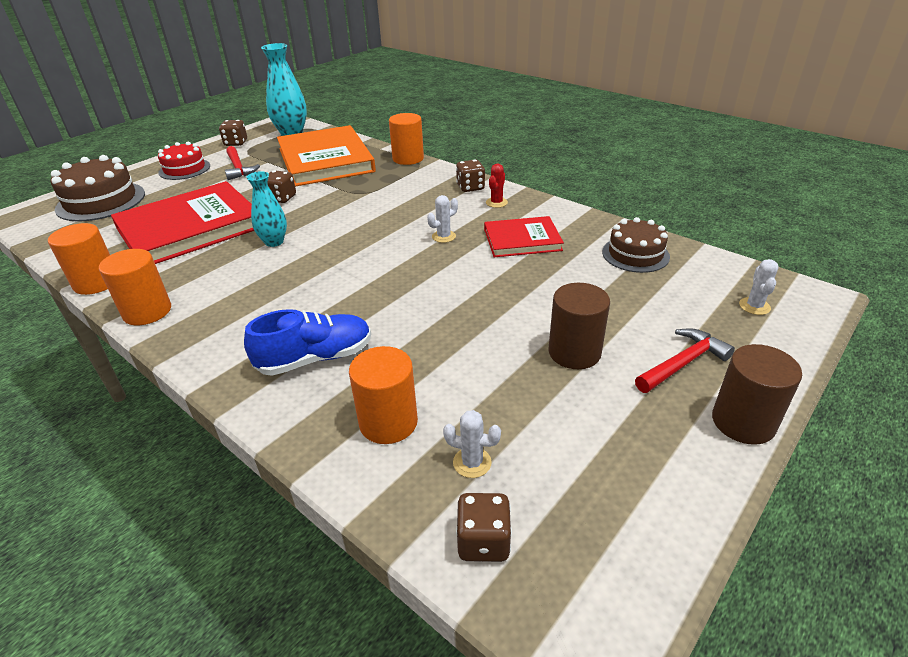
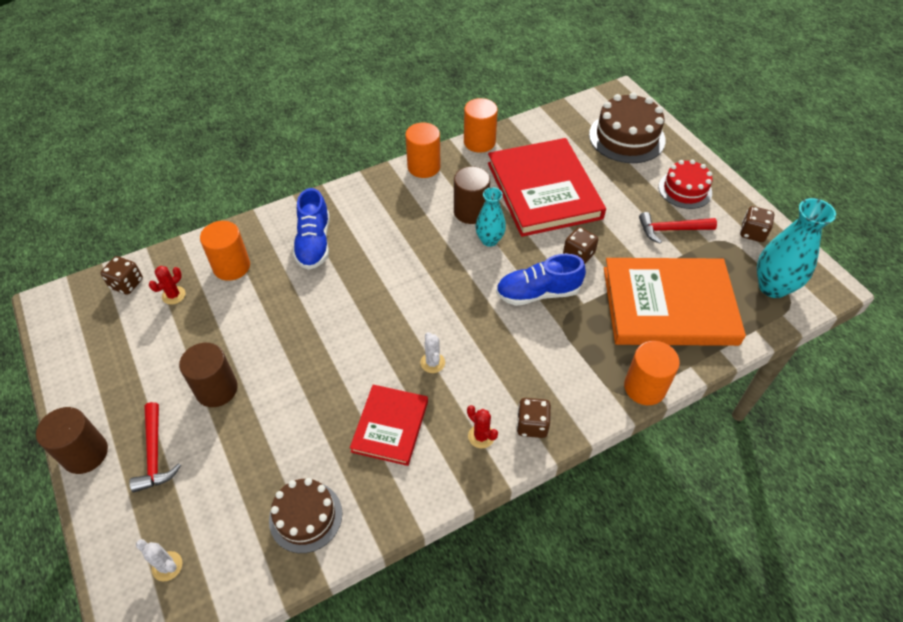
camera: 110 degrees right, 15 degrees up
(231, 261) = (471, 211): none -> brown cylinder
(336, 207) = (538, 293): none -> blue shoe
(472, 462) = (173, 295): white cactus -> red cactus

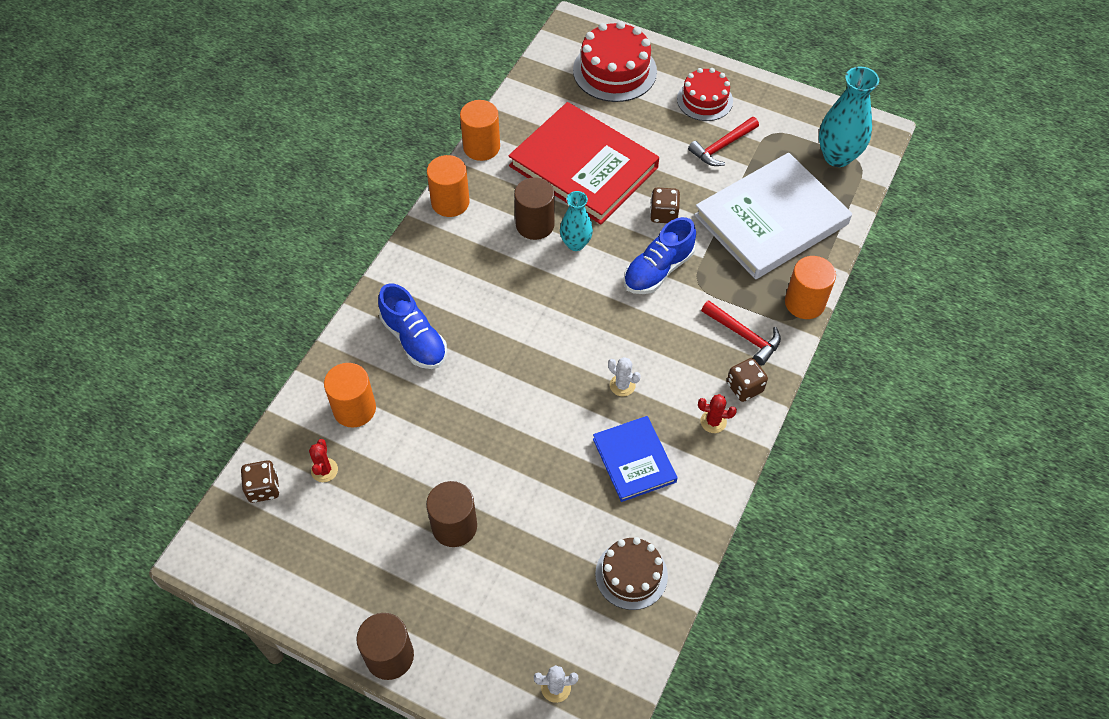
camera: 35 degrees left, 5 degrees up
(155, 454) = (454, 614): red hammer -> red hammer (744, 335)
(390, 426) = (634, 460): red book -> blue book
(627, 137) = (614, 71): brown cake -> red cake
(669, 305) = (771, 220): orange book -> white book
(752, 233) = (788, 114): brown dice -> none

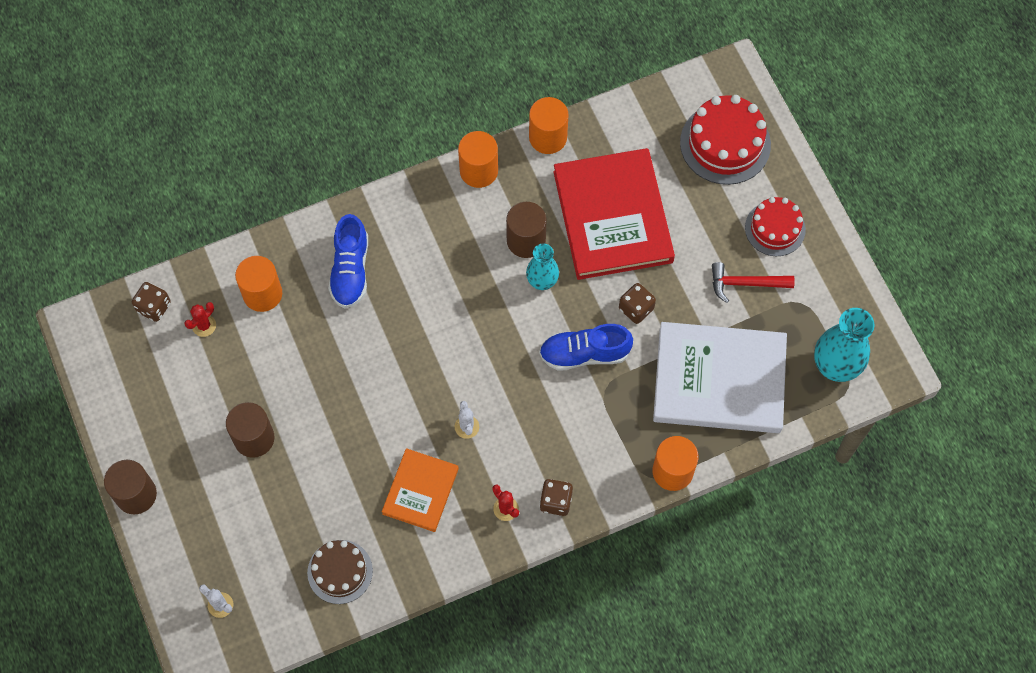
camera: 40 degrees right, 10 degrees up
(634, 460) = (420, 491): blue book -> orange book
(744, 335) = (597, 460): red hammer -> none

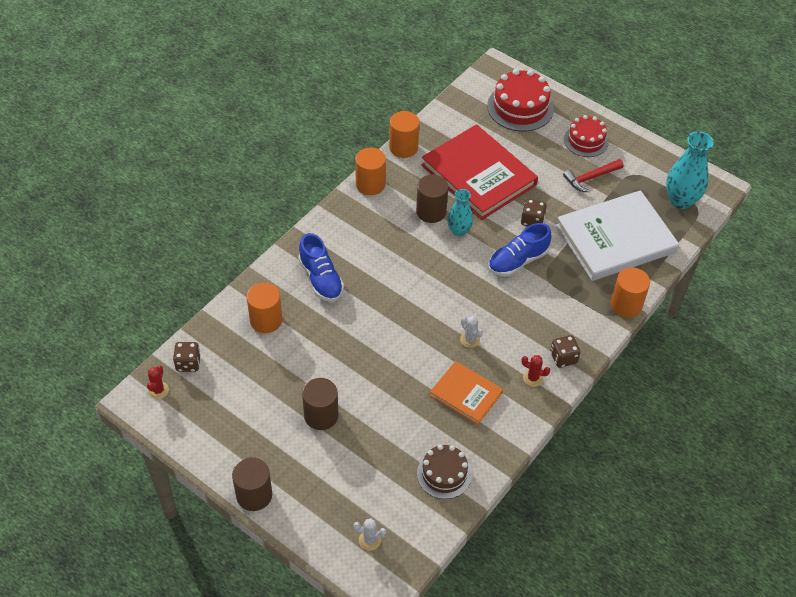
camera: 30 degrees left, 15 degrees down
(204, 325) = (235, 359): red cactus -> red cactus (158, 390)
(420, 491) = (466, 394): orange book -> orange book turned 45 degrees counterclockwise

